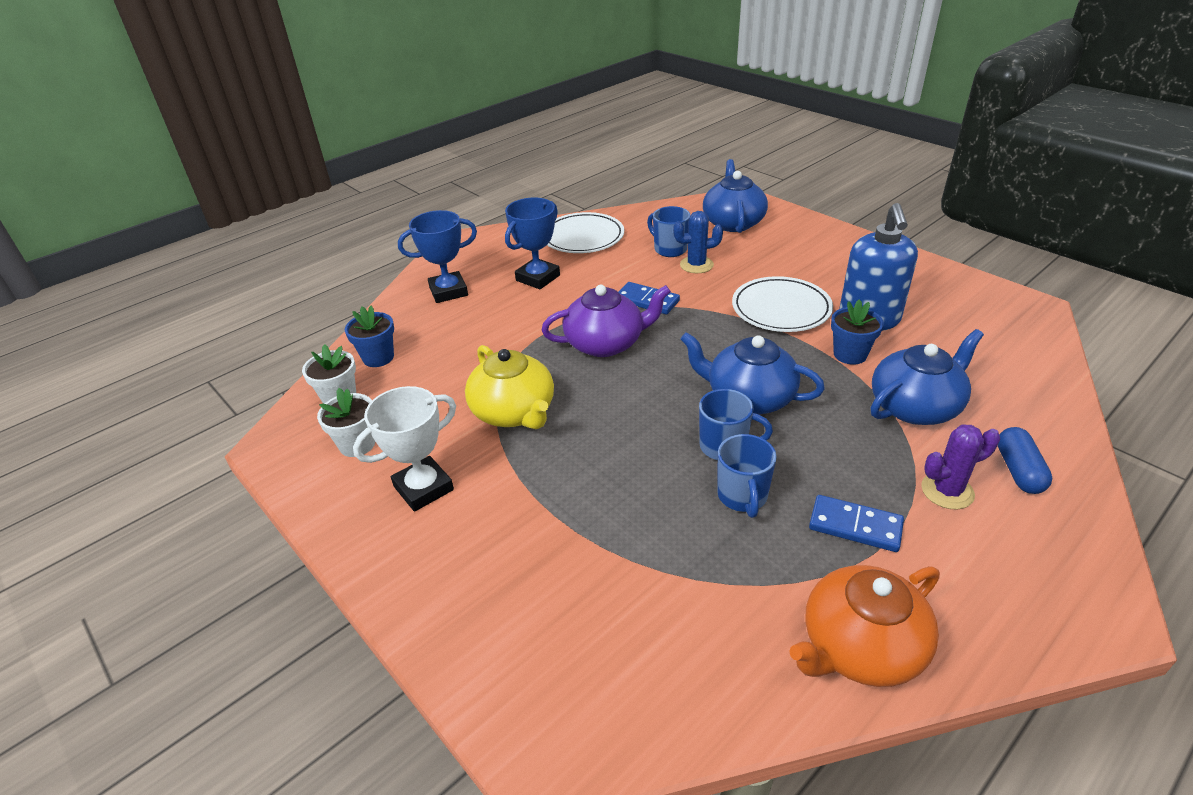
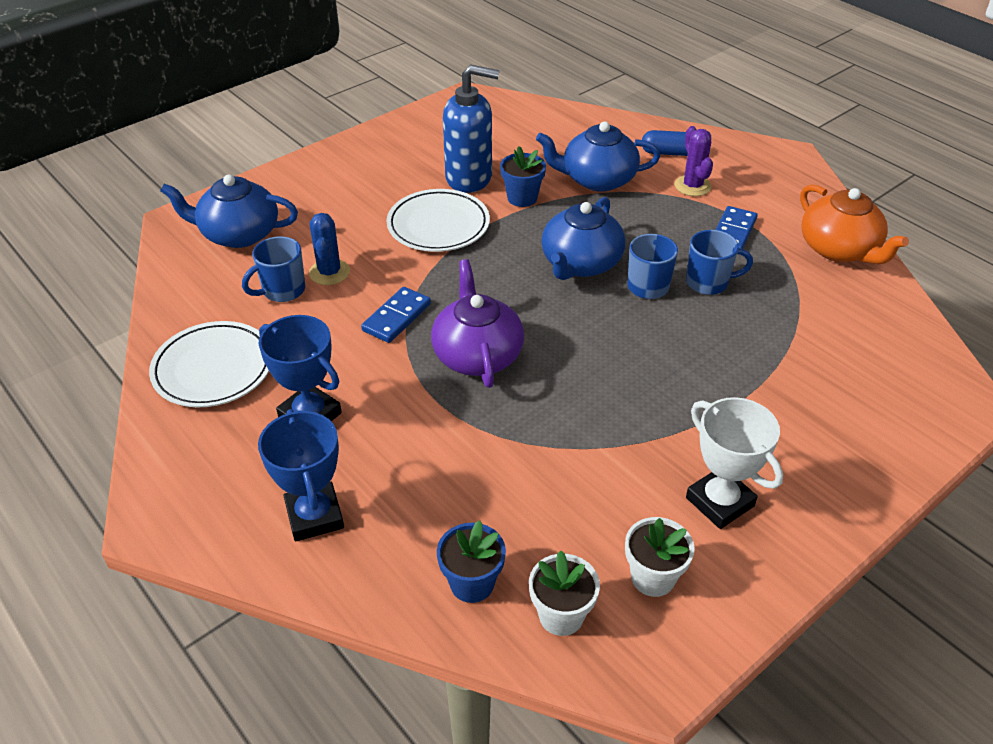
camera: 90 degrees left, 5 degrees up
(514, 412) = (596, 431): yellow teapot -> none
(915, 407) = (597, 179): blue teapot -> blue teapot turned 60 degrees counterclockwise

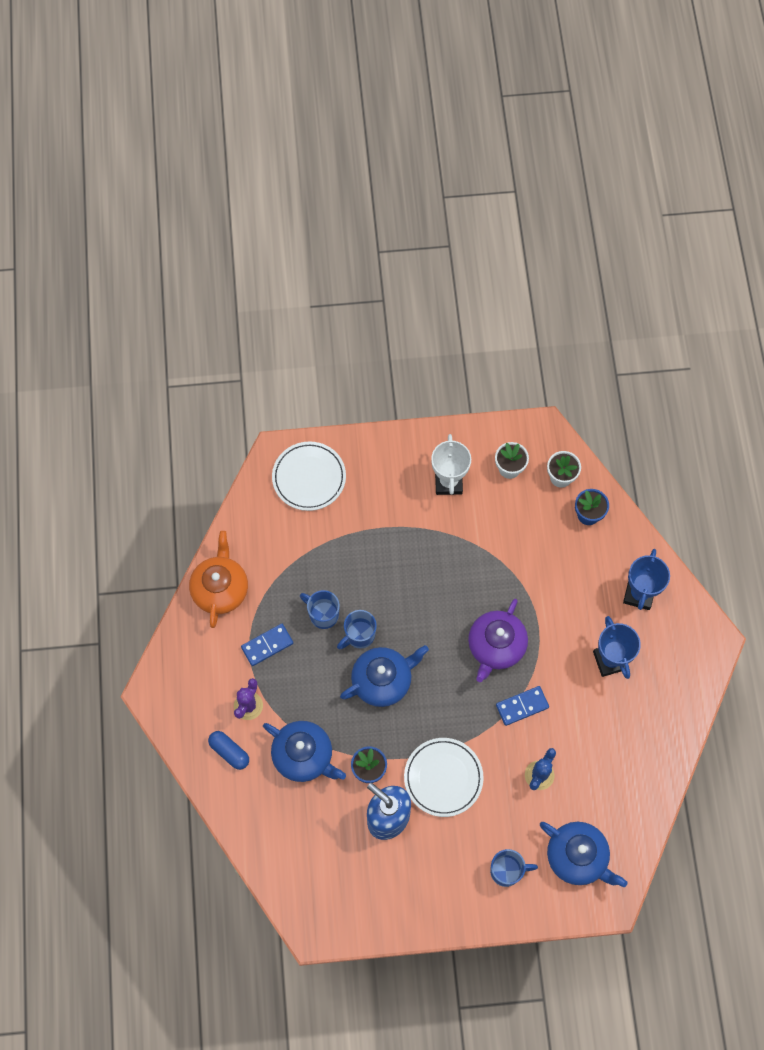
camera: 145 degrees left, 25 degrees up
(213, 368) = (646, 731): white plate -> white plate (309, 478)
(282, 290) = (576, 776): blue mug -> blue mug (506, 871)

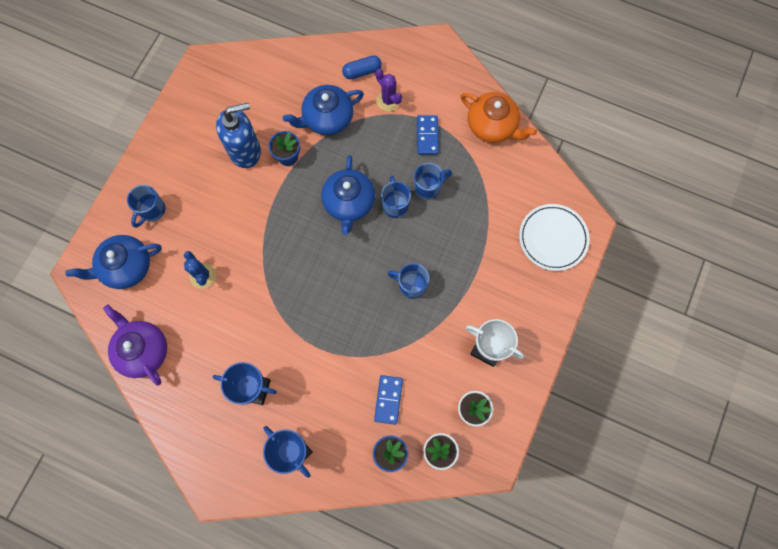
camera: 120 degrees right, 5 degrees up
(430, 577) = (411, 285): none -> blue mug
(443, 778) = (248, 205): white plate -> none
(496, 646) = (323, 303): purple teapot -> purple teapot (143, 350)
(522, 706) = (263, 295): blue domino -> blue domino (388, 399)

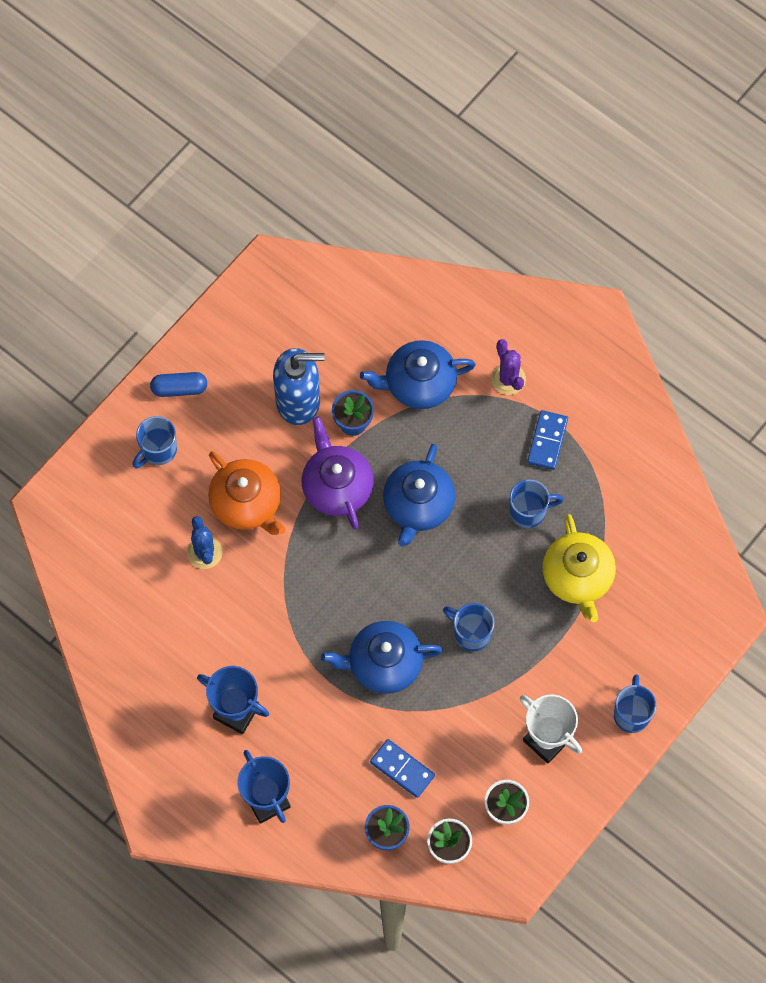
camera: 15 degrees right, 5 degrees down
(126, 267) = (108, 516): blue teapot -> blue teapot (383, 663)
(143, 350) = (107, 627): purple teapot -> purple teapot (337, 486)
(362, 71) = (483, 330): blue capsule -> blue capsule (179, 388)
(388, 399) = (402, 769): blue domino -> blue domino turned 75 degrees counterclockwise
(395, 205) = (478, 523): blue mug -> blue mug (631, 714)
(475, 225) = (577, 577): none -> yellow teapot
(492, 126) = (640, 449): orange teapot -> orange teapot (247, 503)
(553, 238) = (675, 620): white plate -> none

